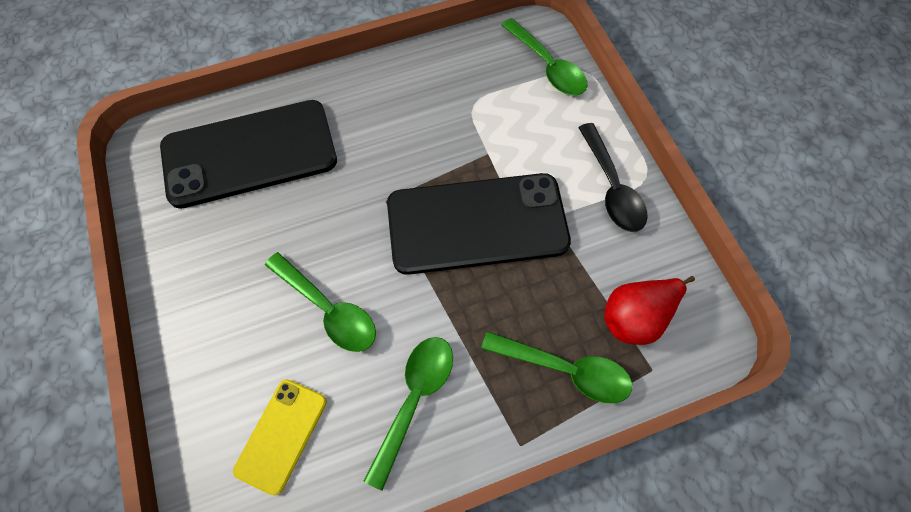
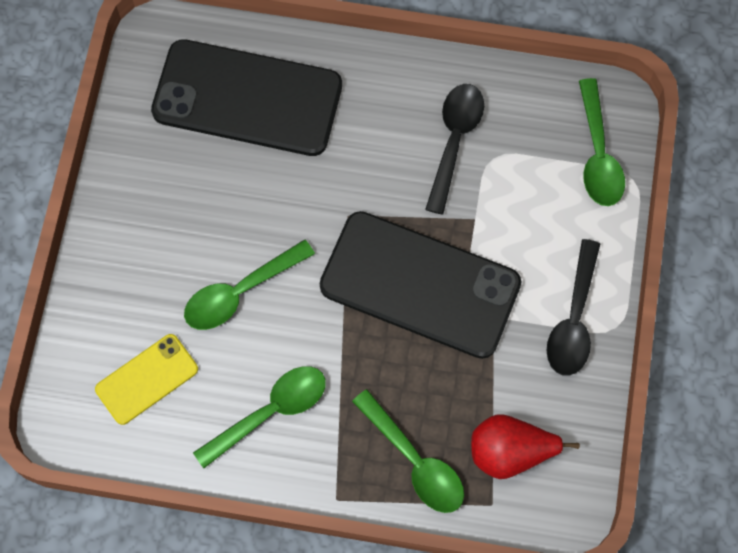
camera: 30 degrees right, 5 degrees up
(328, 309) = (240, 292): green spoon -> green spoon turned 75 degrees clockwise
(436, 107) = (454, 141): none -> black spoon

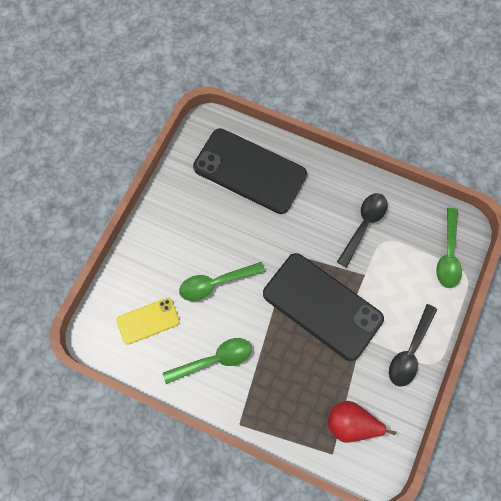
camera: 15 degrees right, 0 degrees up
(415, 461) = (292, 413): green spoon -> none

